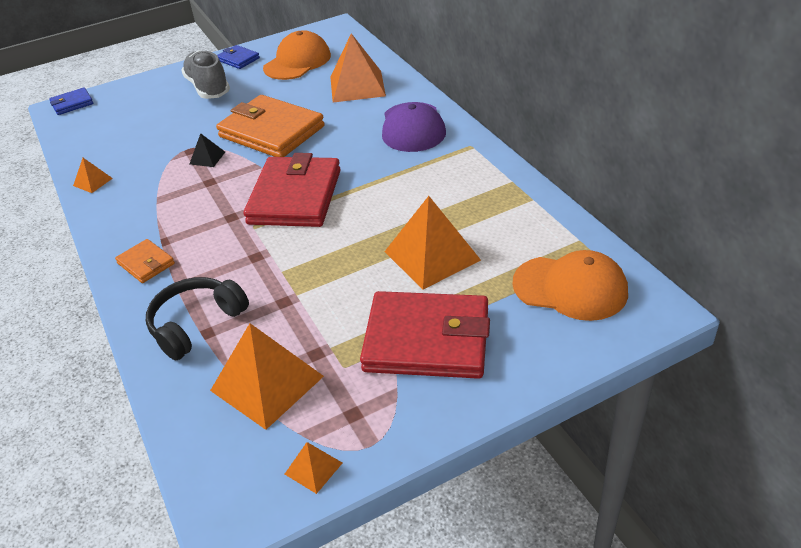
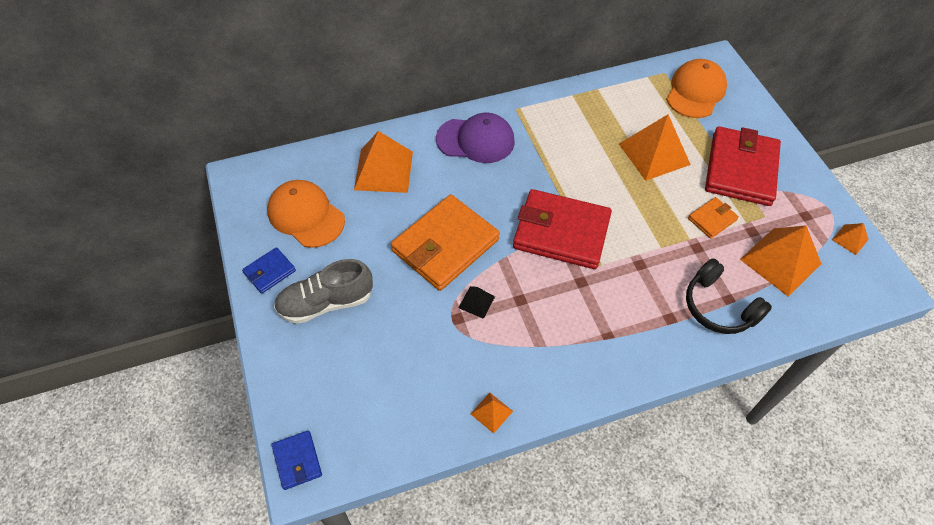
camera: 85 degrees left, 15 degrees up
(146, 263) = (638, 349): orange wallet -> orange wallet (712, 219)

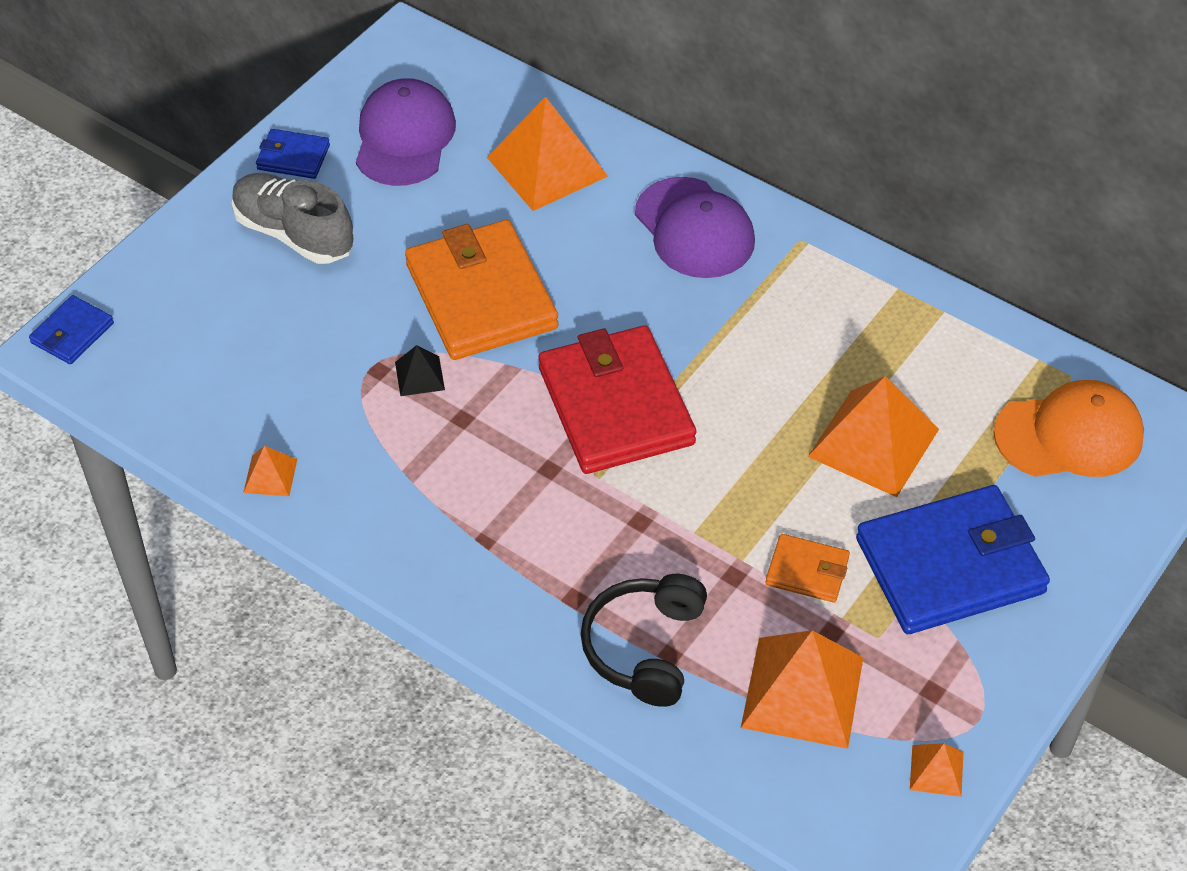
camera: 55 degrees right, 5 degrees down
(306, 215) = (404, 138): orange cap -> purple cap
(445, 245) = (481, 296): orange wallet -> orange wallet turned 60 degrees clockwise
(740, 169) = (950, 566): red wallet -> blue wallet

